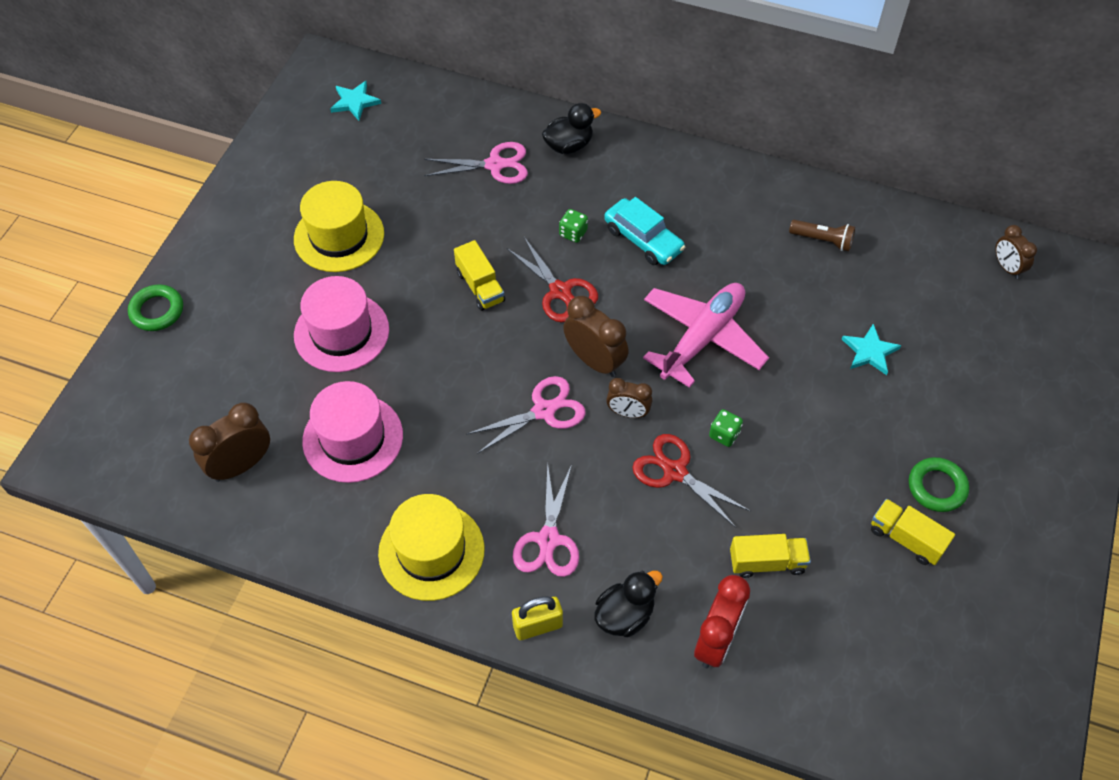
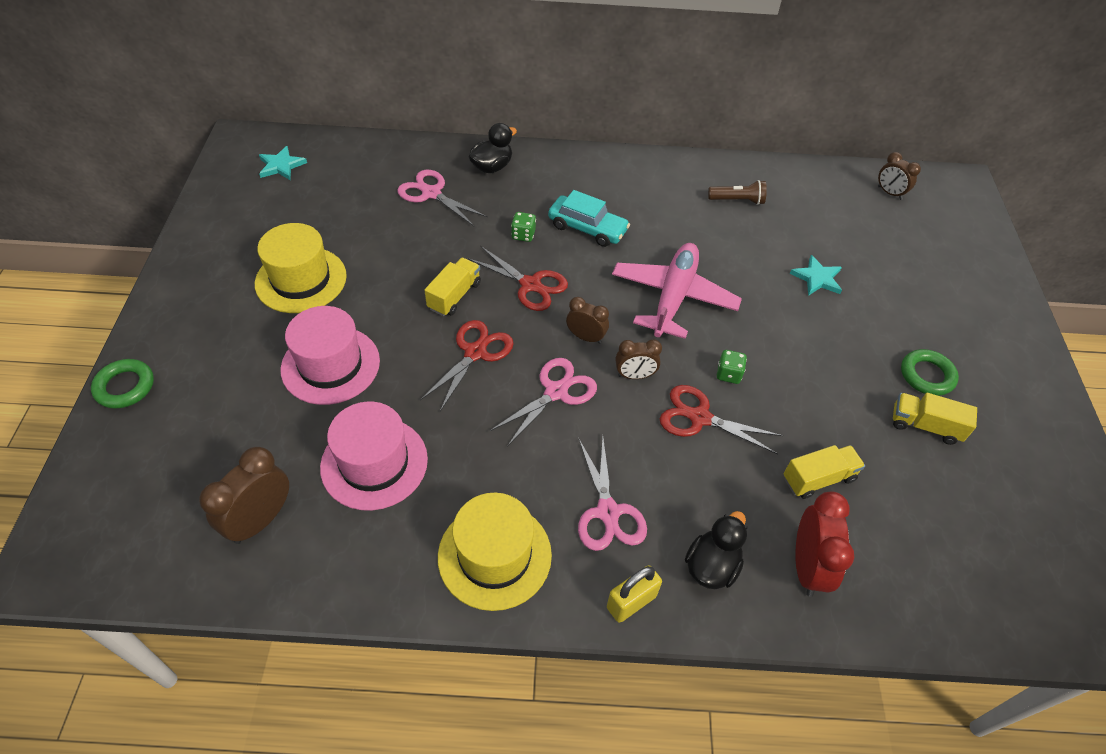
camera: 20 degrees left, 5 degrees down
(480, 286) = (454, 296): yellow truck -> yellow truck turned 105 degrees counterclockwise
(480, 351) = (475, 352): none -> red scissors
(495, 165) = (431, 193): pink scissors -> pink scissors turned 120 degrees counterclockwise
(594, 361) = (586, 337): brown clock -> brown clock, size x0.63

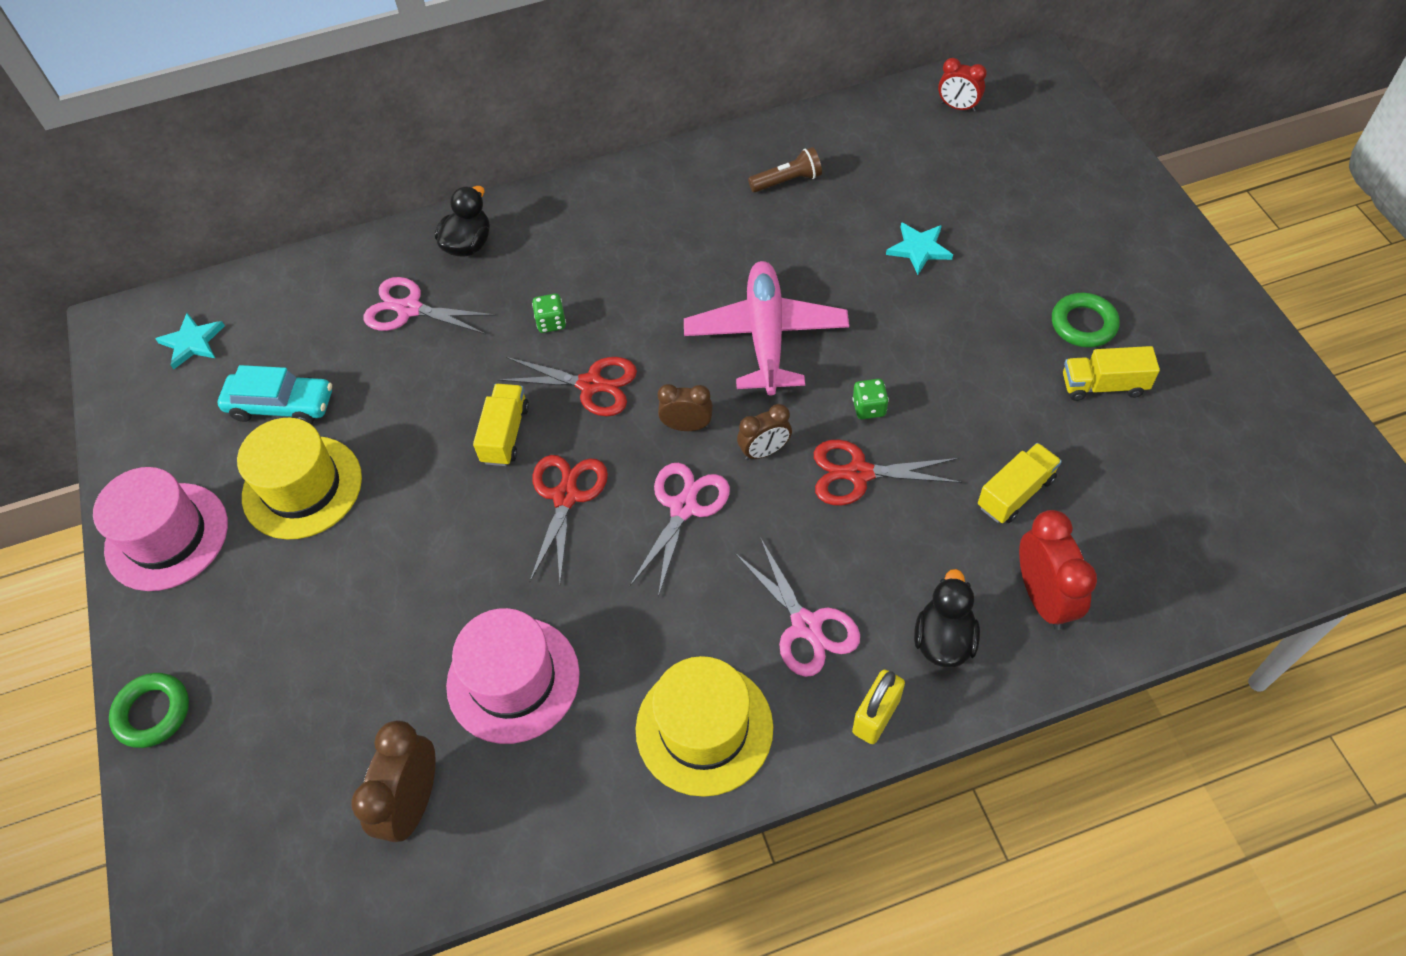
camera: 15 degrees left, 5 degrees up
(330, 365) = (398, 581): pink hat -> pink hat (167, 536)
(587, 228) = (625, 284): turquoise car -> turquoise car (281, 405)
(889, 193) = (958, 107): brown clock -> red clock

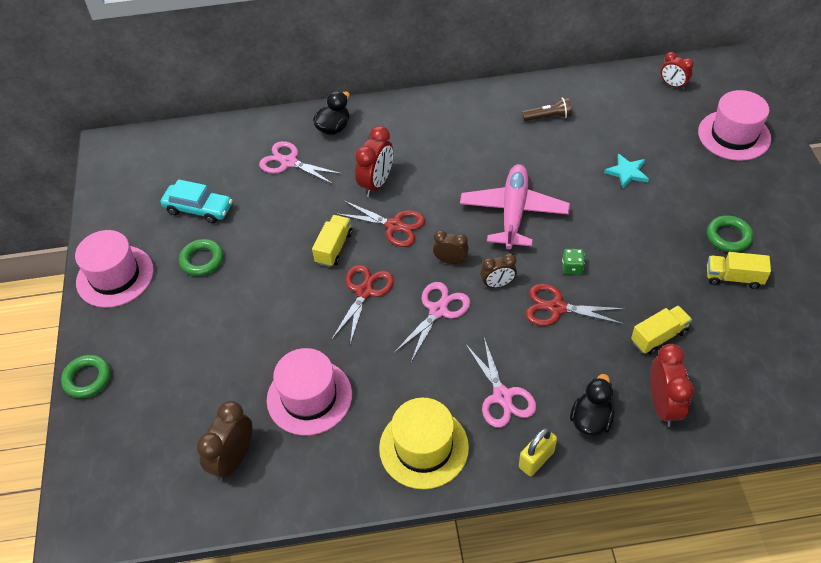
camera: 10 degrees right, 5 degrees down
(192, 342) = (152, 163): turquoise star -> none
(302, 487) = (202, 260): yellow hat -> green ring
(551, 322) = (376, 183): green dice -> red clock
(1059, 170) = (734, 135): none -> pink hat

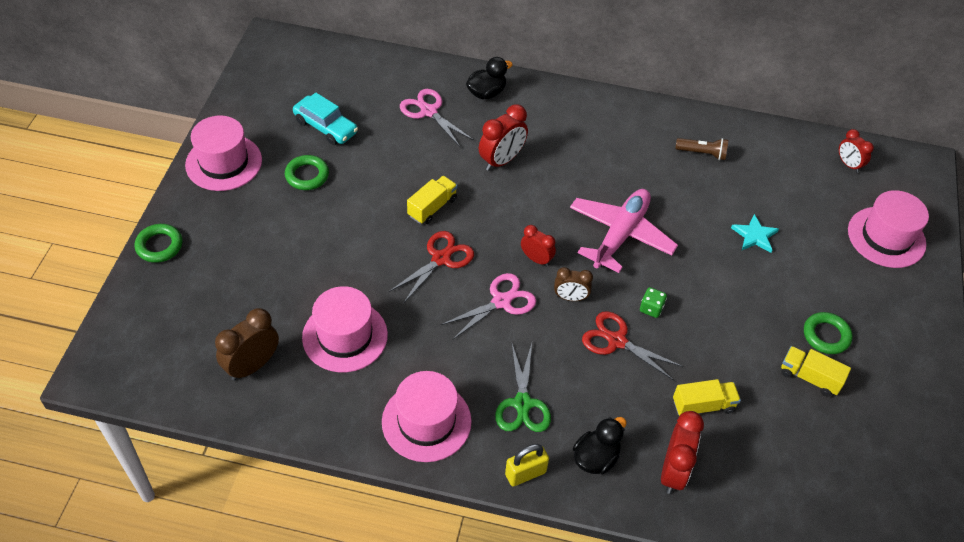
camera: 15 degrees right, 0 degrees up
(394, 226) = (499, 207): red scissors -> none
(423, 447) = (426, 421): yellow hat -> pink hat
(450, 261) = (536, 259): brown clock -> red clock
(502, 396) = (522, 404): pink scissors -> green scissors

